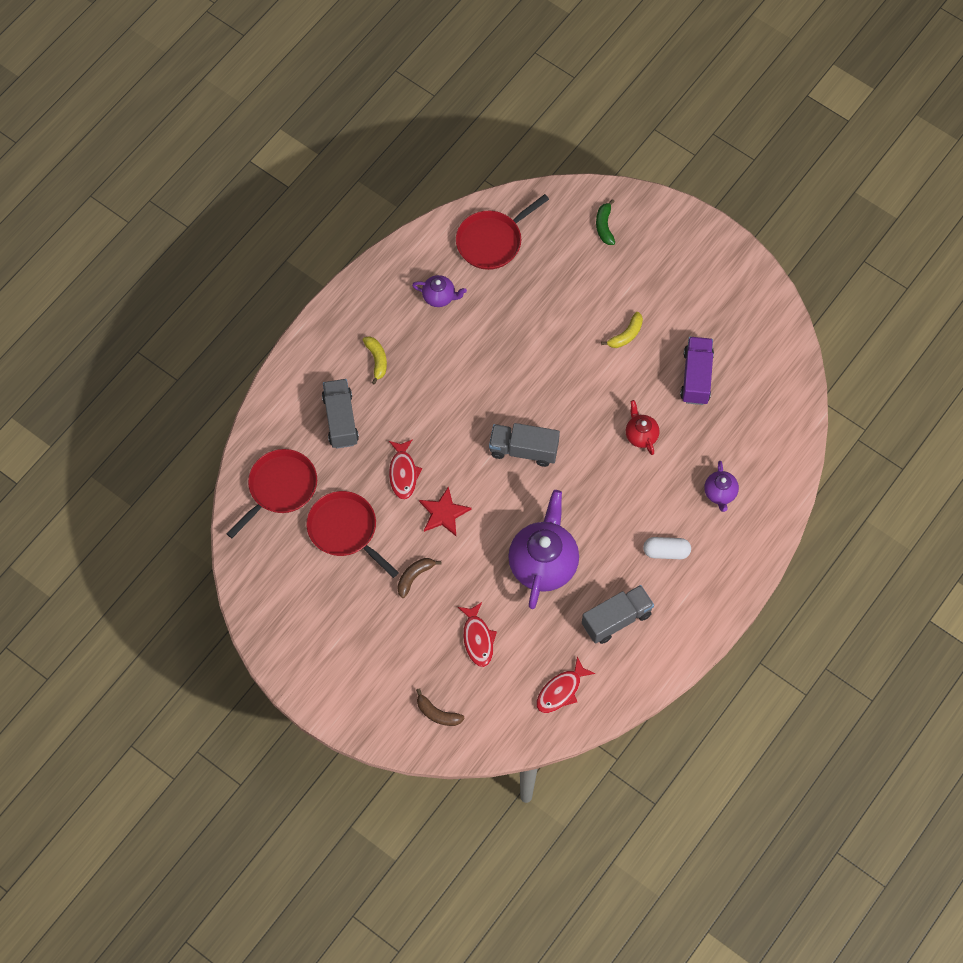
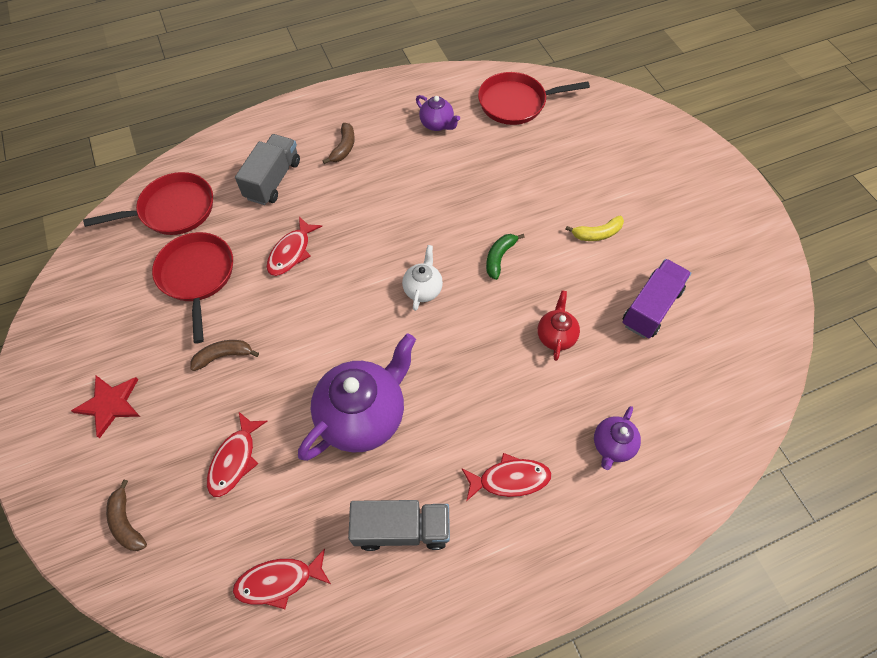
camera: 30 degrees right, 5 degrees down
(377, 360) = (344, 148): yellow banana -> brown banana
(443, 513) = (300, 309): red star -> red star (110, 404)
(523, 450) = (423, 289): grey truck -> white teapot
(604, 226) = (630, 135): green banana -> green banana (499, 257)
(666, 552) = (509, 479): white capsule -> red fish

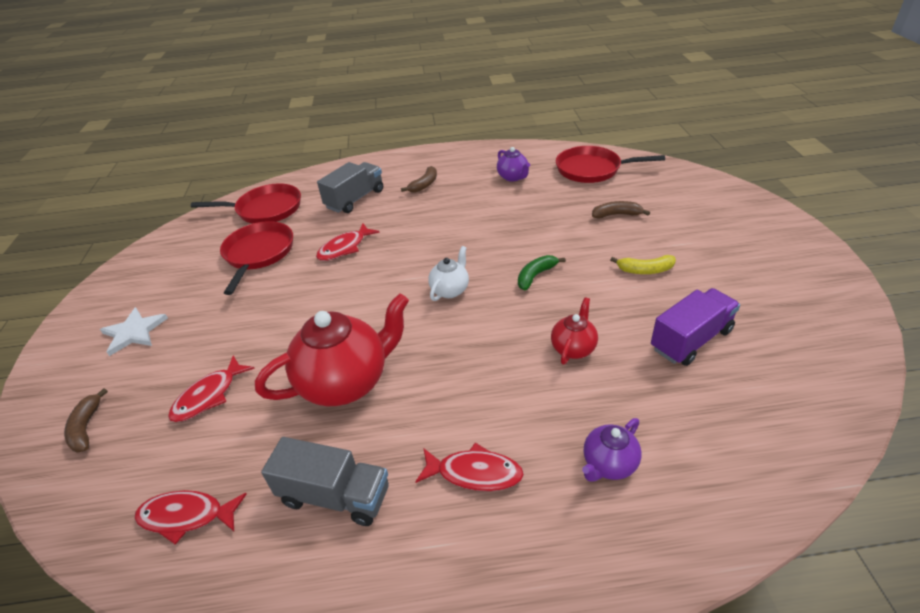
camera: 20 degrees right, 20 degrees down
(110, 404) = (134, 332): red star -> white star
(224, 356) = (247, 313): brown banana -> brown banana (616, 215)
(363, 416) = (346, 382): purple teapot -> red teapot

